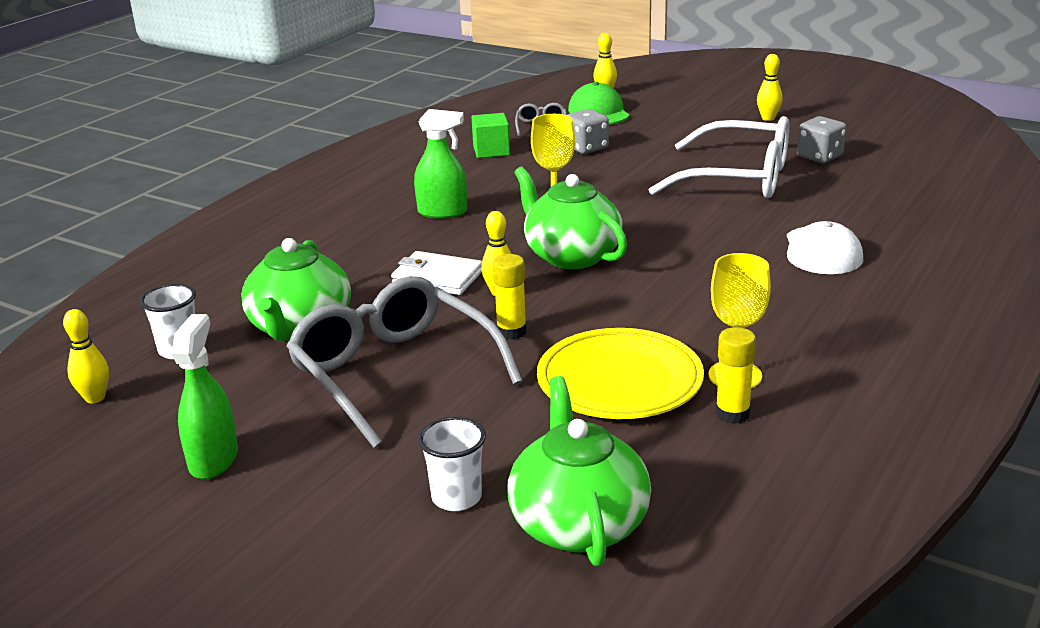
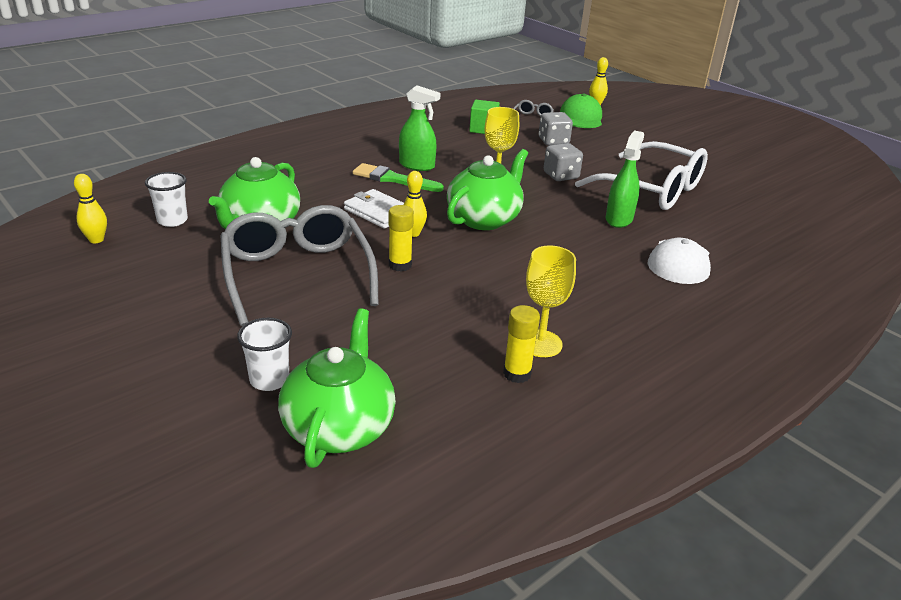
camera: 15 degrees right, 5 degrees up
(214, 459) = (134, 304): green spray bottle -> green spray bottle (619, 219)
(426, 235) = (393, 179): none -> green brush
(571, 256) = (484, 219): green teapot -> green teapot turned 60 degrees clockwise
(619, 382) = (450, 324): yellow plate -> none
(768, 118) = (708, 149): yellow bowling pin -> none
(820, 157) = (729, 187): grey dice -> grey dice (561, 176)

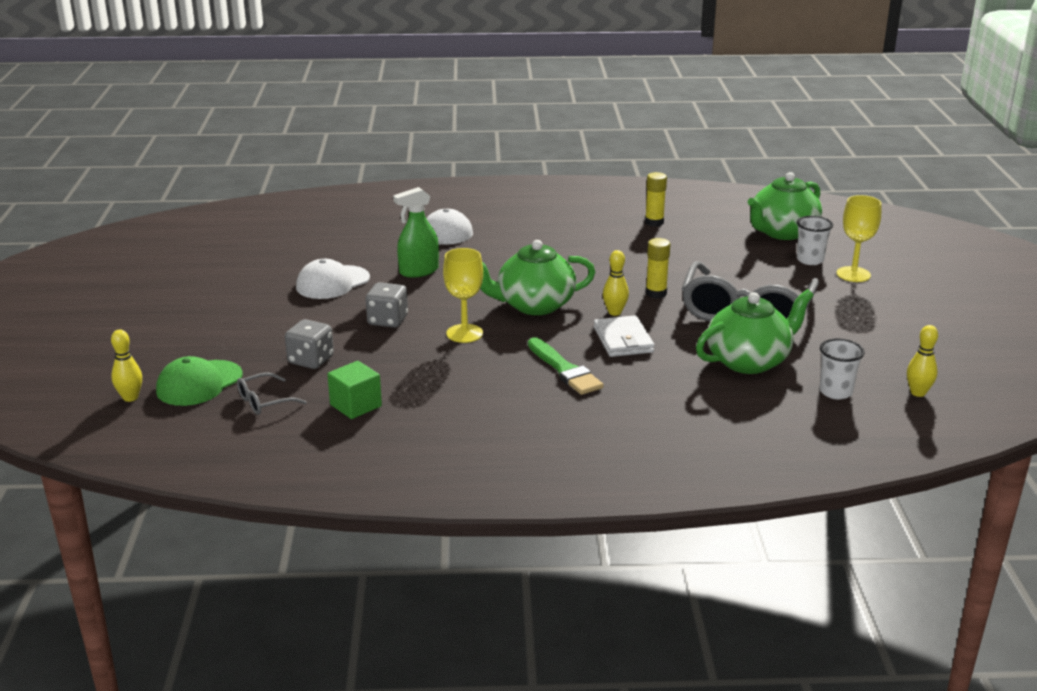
camera: 140 degrees left, 5 degrees down
(417, 165) = (516, 378): green spray bottle -> none
(540, 343) = (618, 229): yellow goblet -> yellow goblet (853, 274)
(652, 189) = (332, 283): white glasses -> white cap

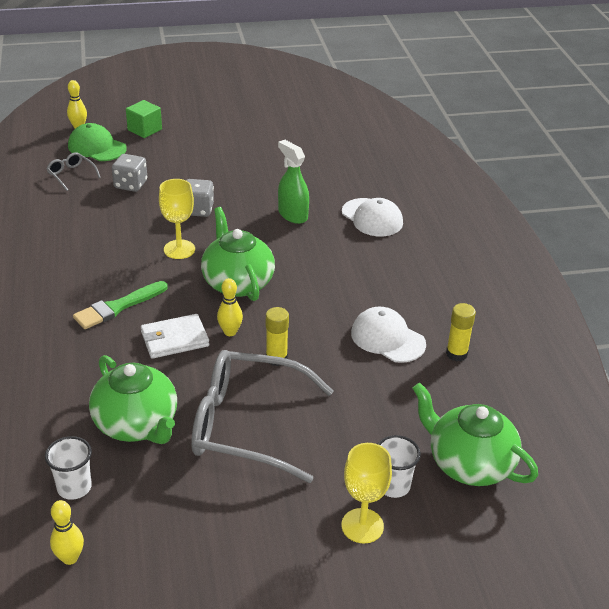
camera: 80 degrees right, 10 degrees up
(332, 283) = (261, 177): white cap -> white cap (387, 338)
(356, 405) = (63, 212): green cube -> green cube (144, 130)

